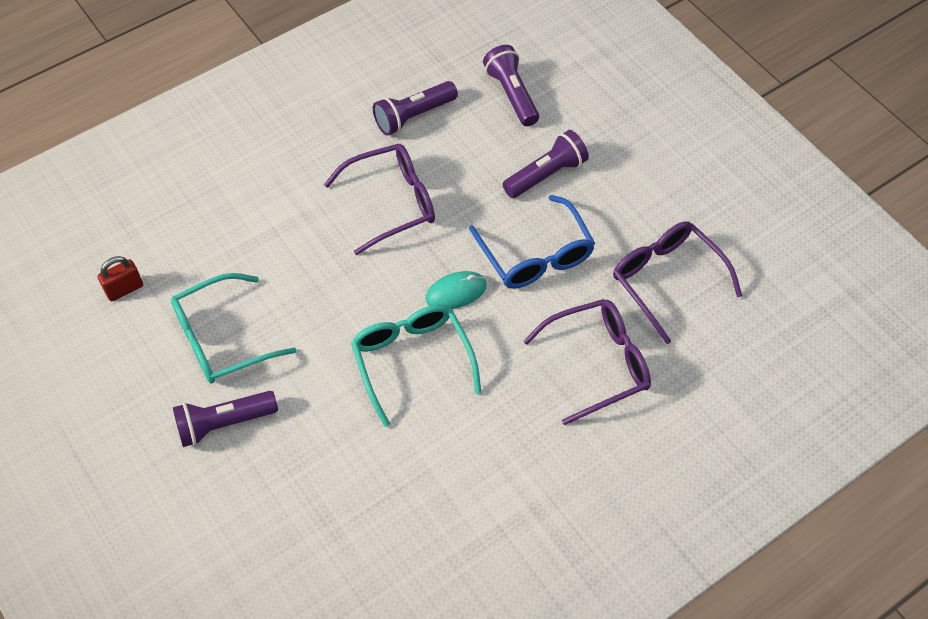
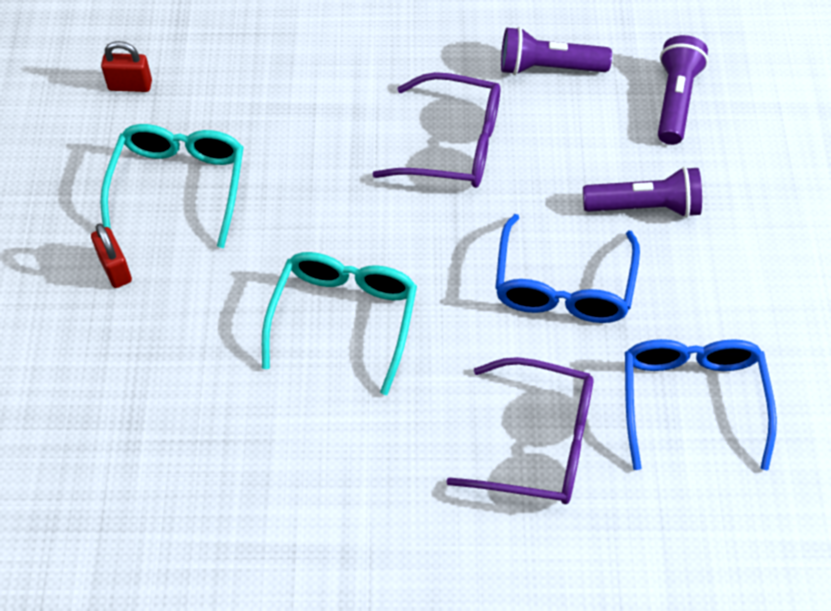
camera: 35 degrees right, 0 degrees up
(222, 339) = (179, 185): turquoise glasses -> turquoise glasses turned 90 degrees clockwise
(224, 423) = (115, 269): purple flashlight -> red padlock
(456, 292) = (446, 275): turquoise mouse -> none
(667, 280) = (692, 400): purple glasses -> blue glasses

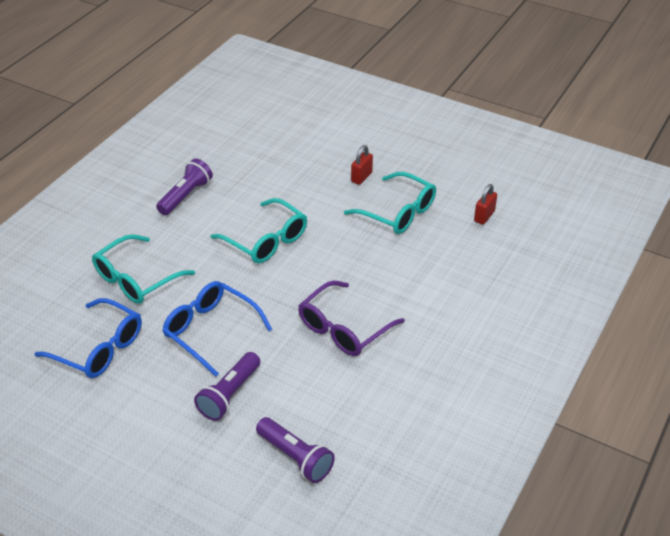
camera: 120 degrees right, 15 degrees down
(115, 269) = (361, 177): red padlock -> red padlock turned 60 degrees counterclockwise
(538, 443) = (136, 279): purple glasses -> turquoise glasses
(548, 68) = (372, 403): purple flashlight -> purple flashlight (185, 196)

